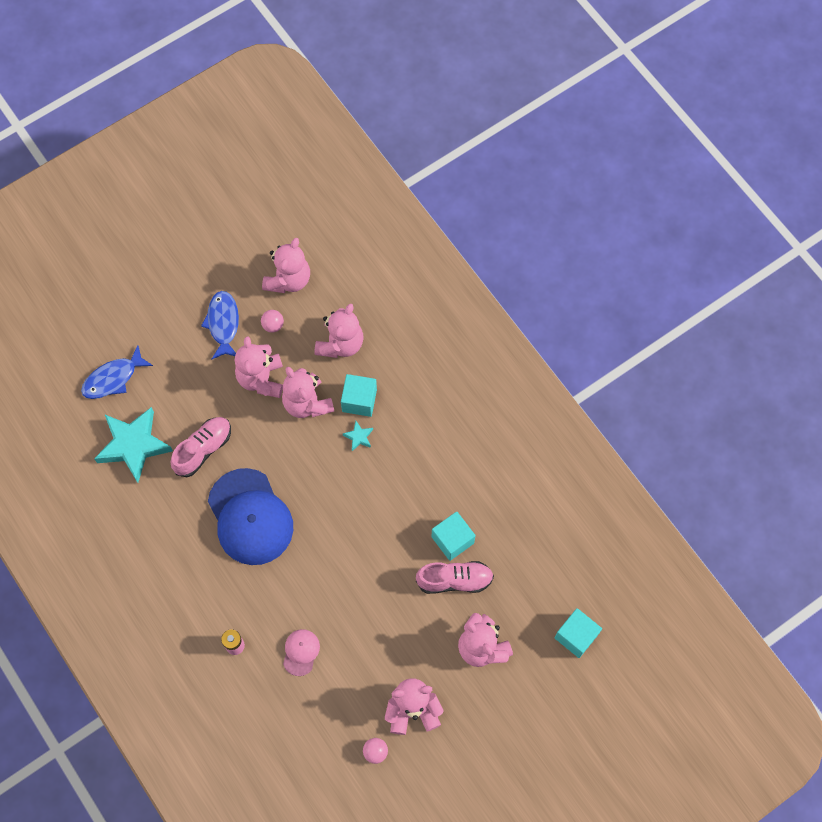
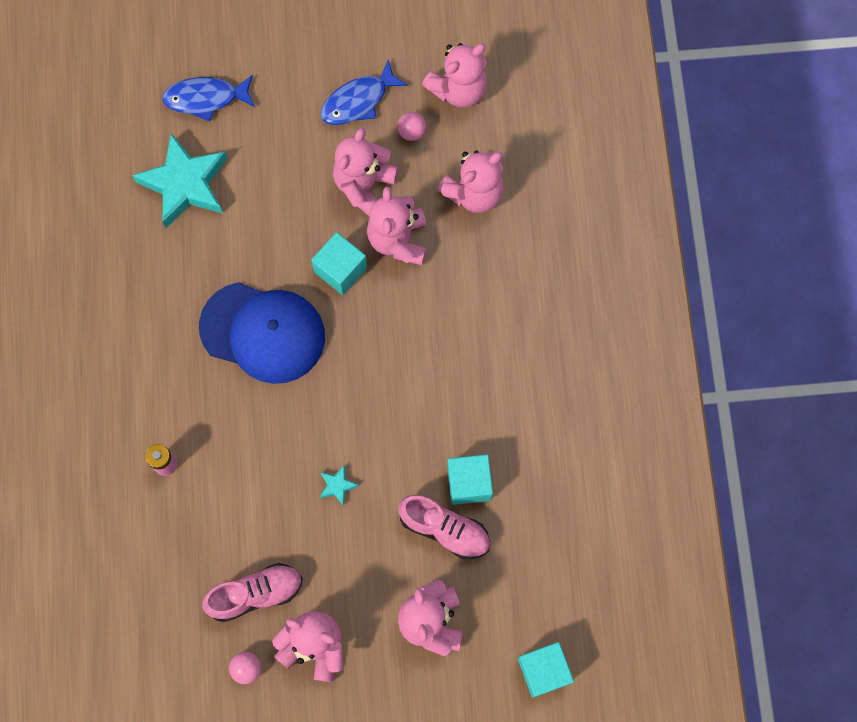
camera: 30 degrees right, 5 degrees up
(203, 449) = (256, 229): pink shoe -> pink shoe (255, 594)
(223, 324) = (358, 101): blue fish -> blue fish turned 150 degrees counterclockwise
(250, 517) = (263, 332): blue cap -> blue cap turned 75 degrees counterclockwise
(301, 652) = (231, 512): pink cap -> none
(358, 437) = (433, 309): turquoise star -> turquoise star (337, 486)
(359, 400) = (457, 268): turquoise cube -> turquoise cube (340, 269)

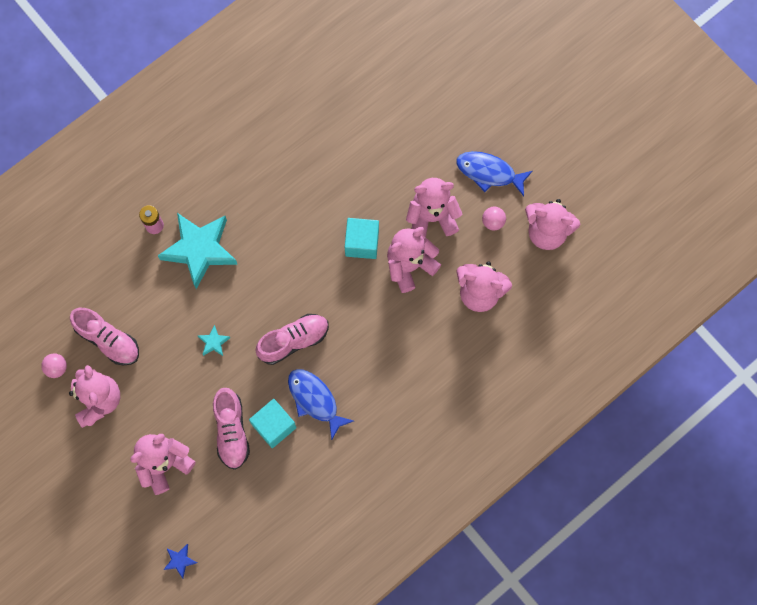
camera: 55 degrees right, 0 degrees up
(185, 184) = (349, 105): turquoise star -> turquoise star (199, 250)
(205, 98) = (418, 76): blue fish -> blue fish (315, 400)
(263, 332) = (284, 224): blue cap -> none
(394, 405) = (293, 341): none -> pink shoe
(543, 671) = (180, 560): turquoise cube -> blue star

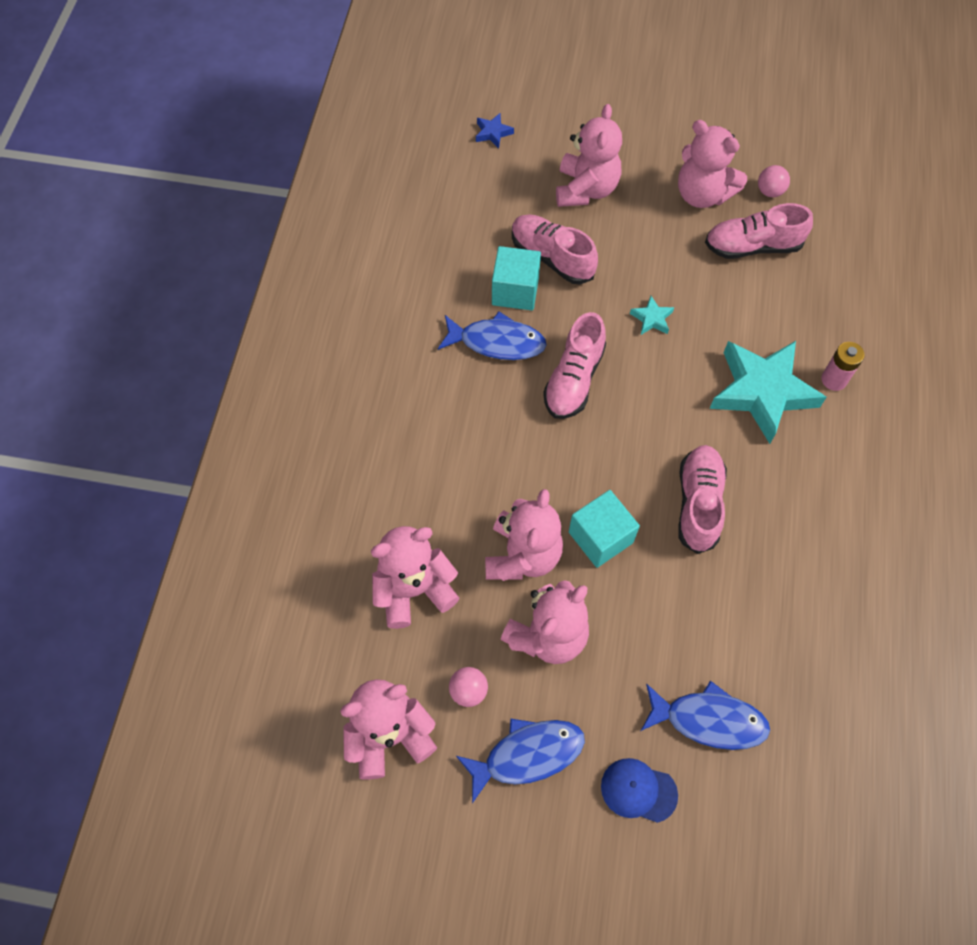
camera: 140 degrees right, 10 degrees down
(296, 220) = (698, 504): none -> pink shoe
(392, 121) = (709, 720): none -> blue fish
(452, 119) = (638, 790): none -> blue cap

